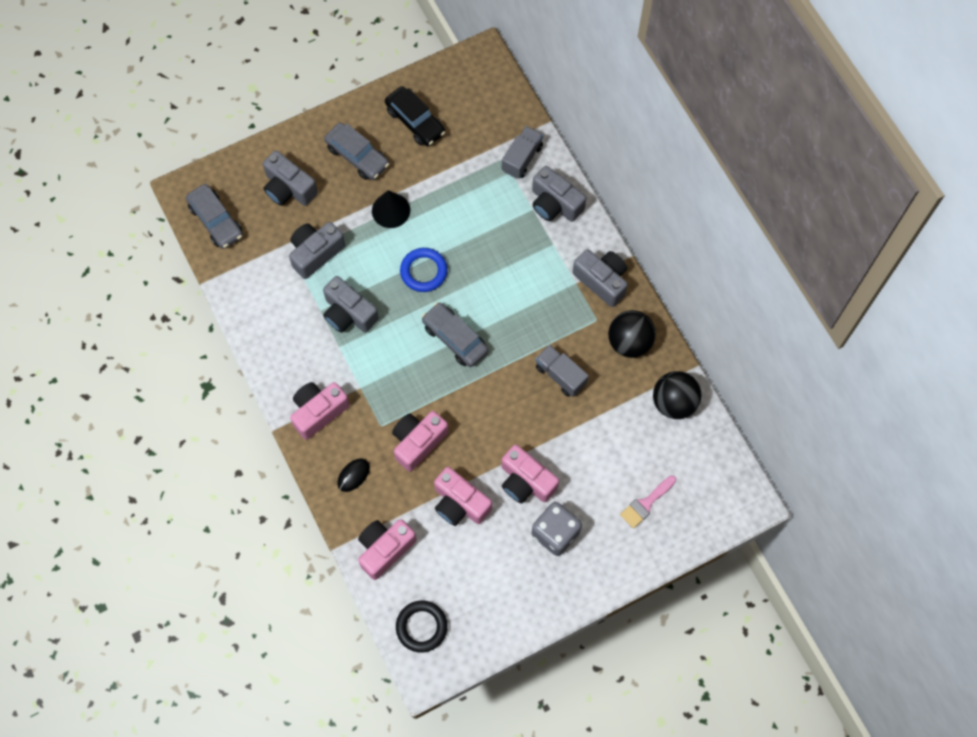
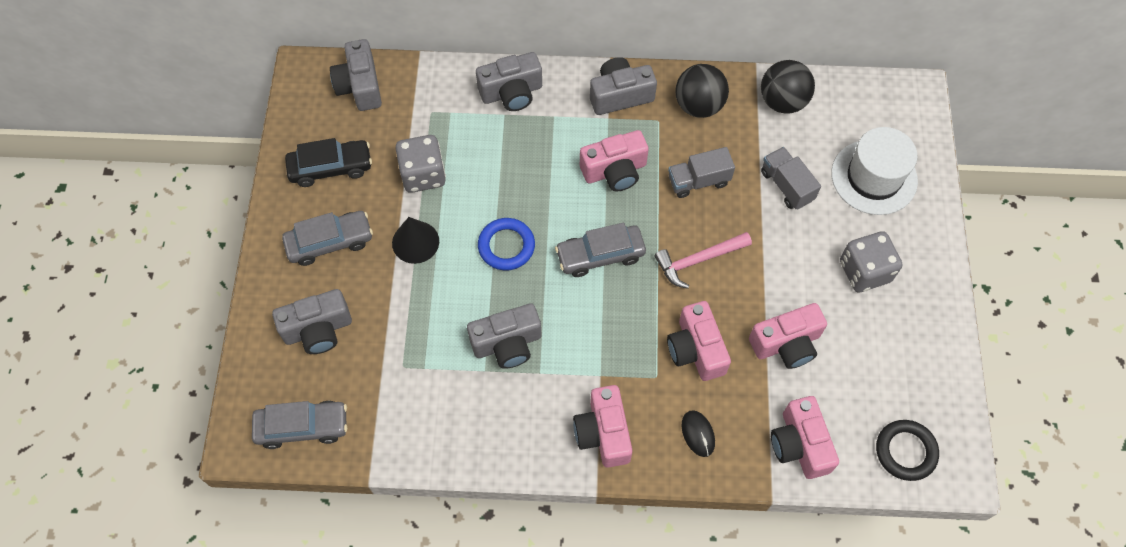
camera: 60 degrees left, 5 degrees down
(315, 253) = (414, 341): grey camera -> grey camera (360, 86)
(447, 184) = (423, 174): none -> grey dice
(492, 408) = (698, 260): none -> pink hammer
(522, 158) = (442, 95): grey truck -> grey truck (786, 185)
(526, 481) = (795, 270): pink camera -> pink camera (615, 171)
(646, 503) = (874, 177): pink brush -> white hat

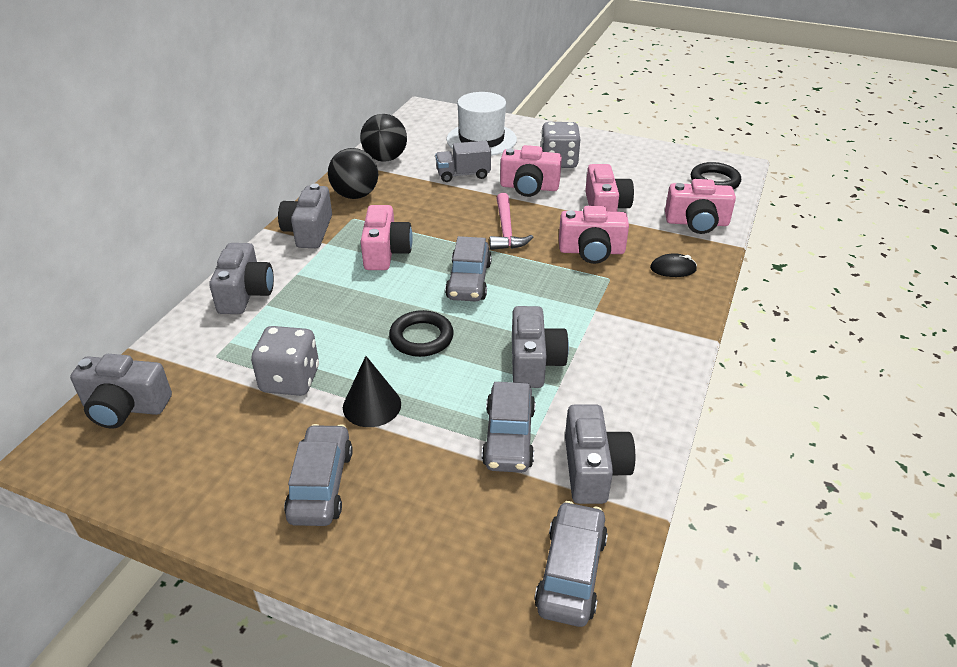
camera: 70 degrees left, 25 degrees down
(318, 330) = (438, 524): grey camera -> grey camera (593, 469)
(331, 168) = (216, 460): black car -> none
(414, 350) = (508, 437): none -> grey car
(506, 246) = (421, 338): blue ring -> black ring
(603, 433) = (656, 321): pink camera -> pink camera (529, 187)
(698, 181) = (429, 212): grey truck -> none

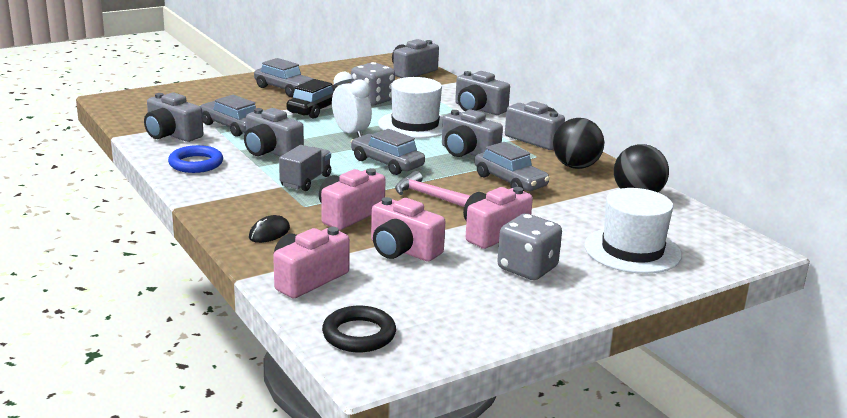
camera: 125 degrees right, 15 degrees down
(345, 311) = (415, 125): none -> white hat
(372, 405) = (317, 109): black cone -> black car
(386, 252) = (467, 152): pink camera -> grey camera
(421, 338) = (351, 134): black ring -> white clock
(463, 174) = (559, 215): grey truck -> grey truck (305, 181)
(571, 572) = (138, 111): grey car -> grey car (510, 181)
(630, 391) = (196, 163): none -> blue ring

